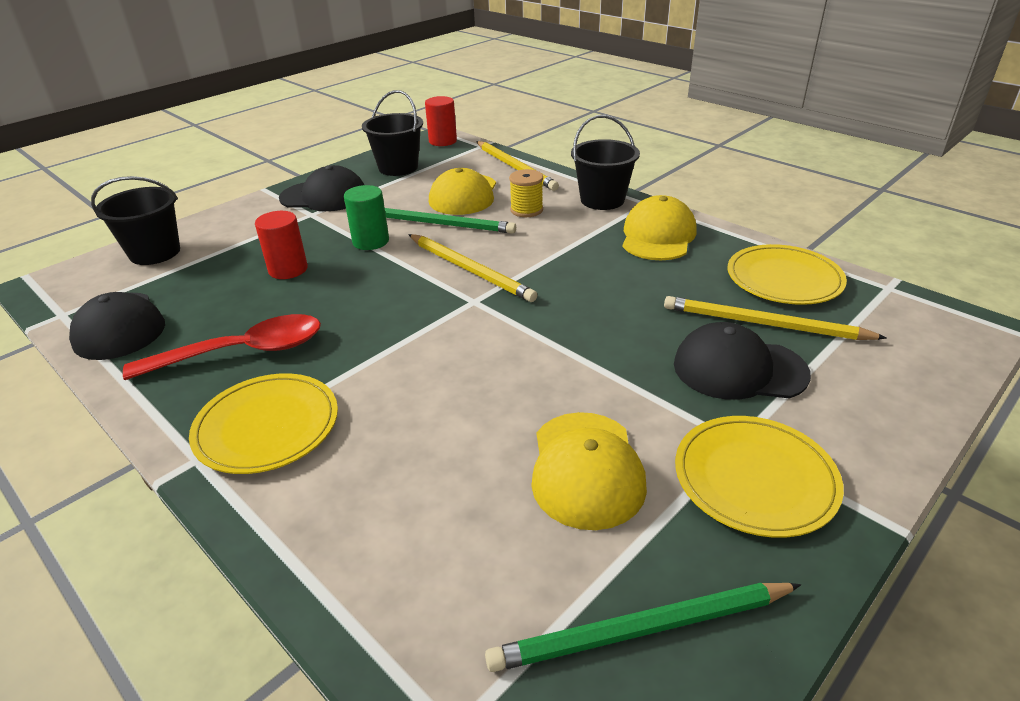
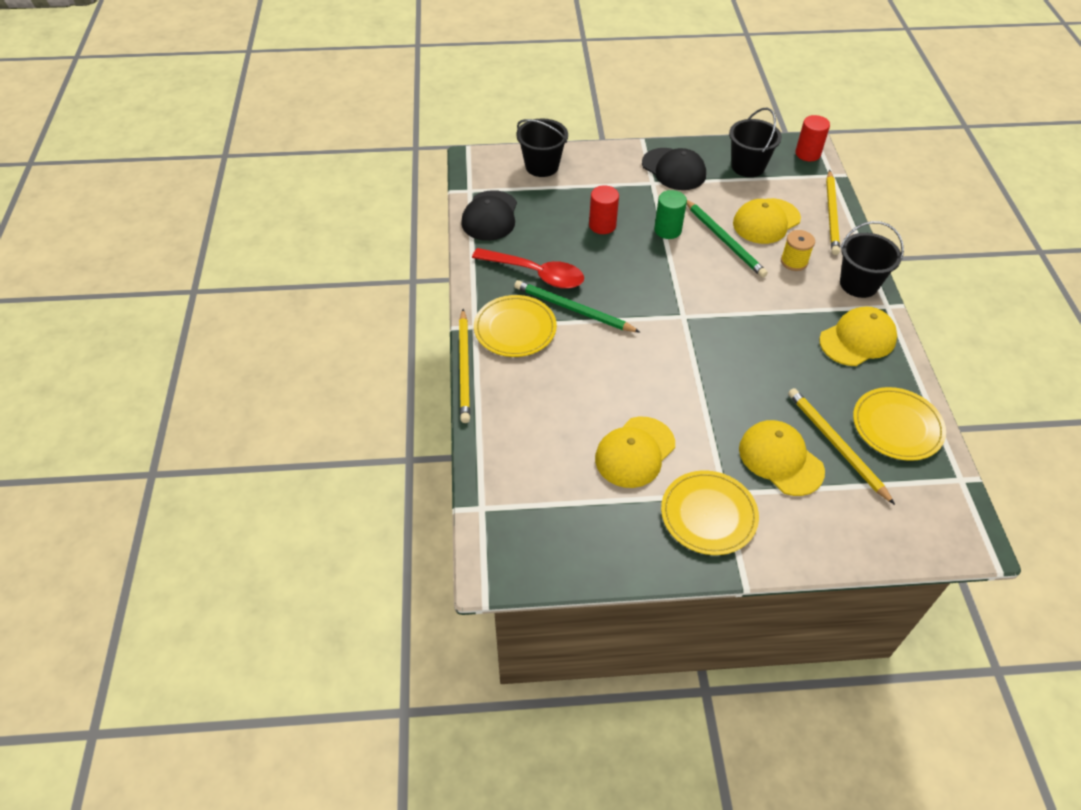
camera: 40 degrees right, 15 degrees up
(470, 270) = (704, 291): yellow pencil -> yellow pencil (464, 368)
(641, 630) = (581, 529): green pencil -> green pencil (573, 309)
(739, 369) = (780, 459): black cap -> yellow cap

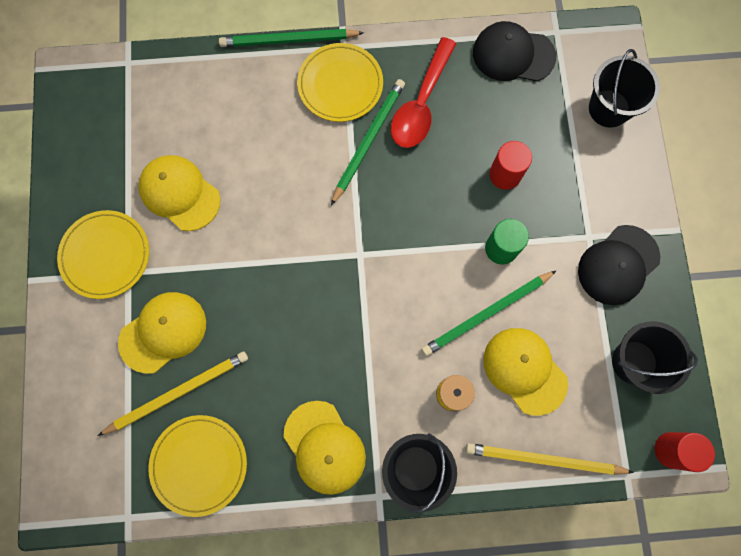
camera: 90 degrees right, 25 degrees up
(464, 368) = (288, 40): yellow pencil -> green pencil

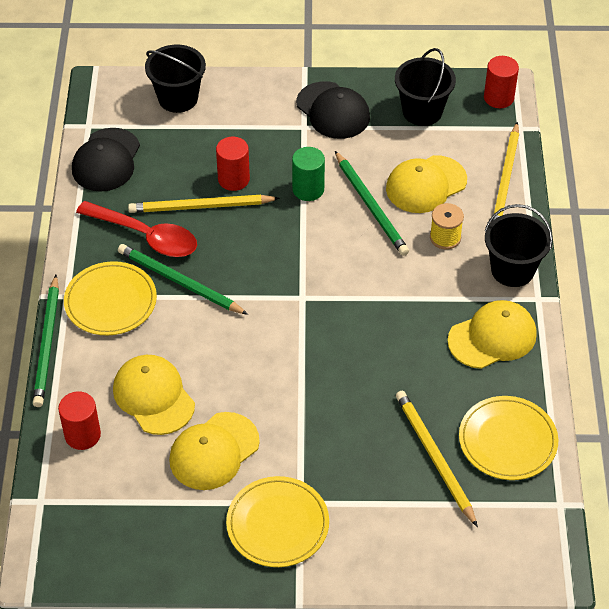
camera: 85 degrees left, 25 degrees down
(163, 332) = (369, 469): yellow cap -> yellow cap (153, 396)
(193, 84) = (82, 435): none -> red cylinder
(464, 148) = (200, 207): none -> yellow pencil

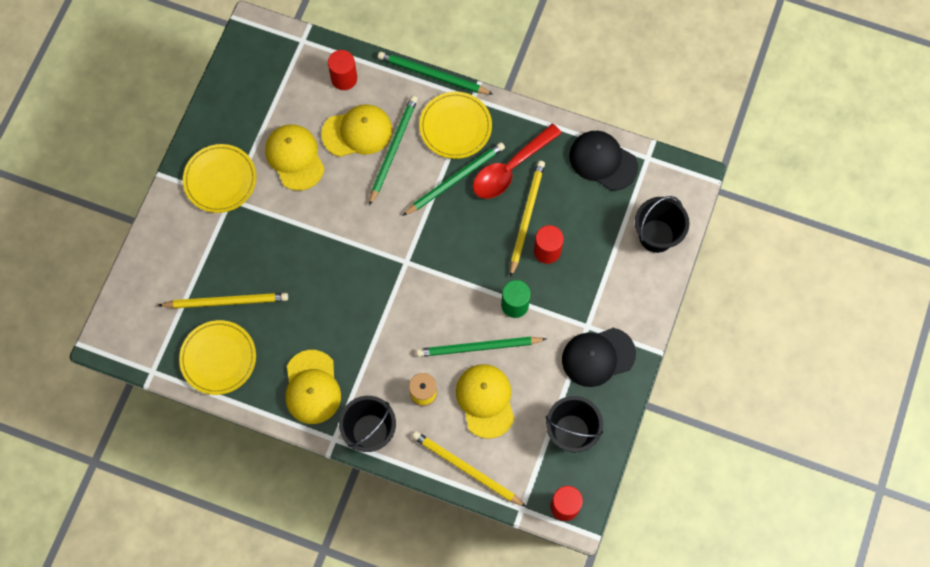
camera: 110 degrees right, 20 degrees up
(163, 353) = (393, 149): none -> green pencil

